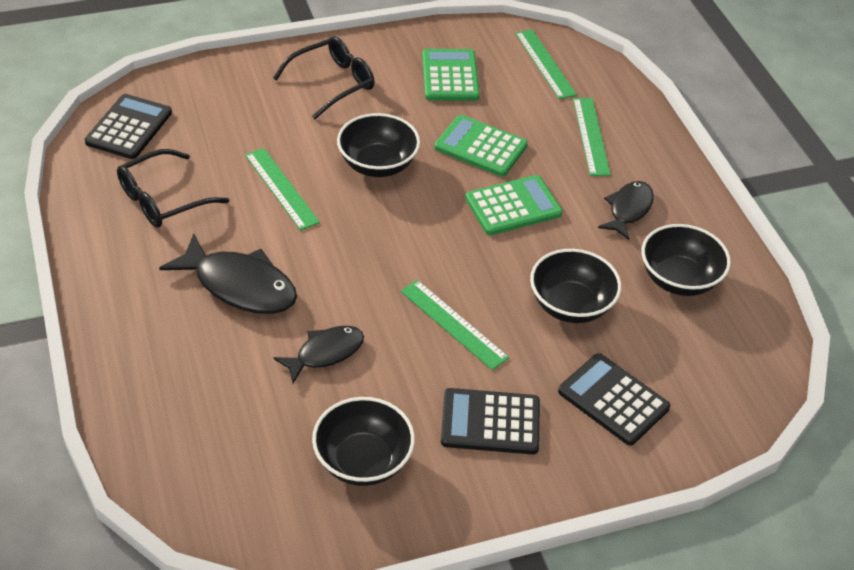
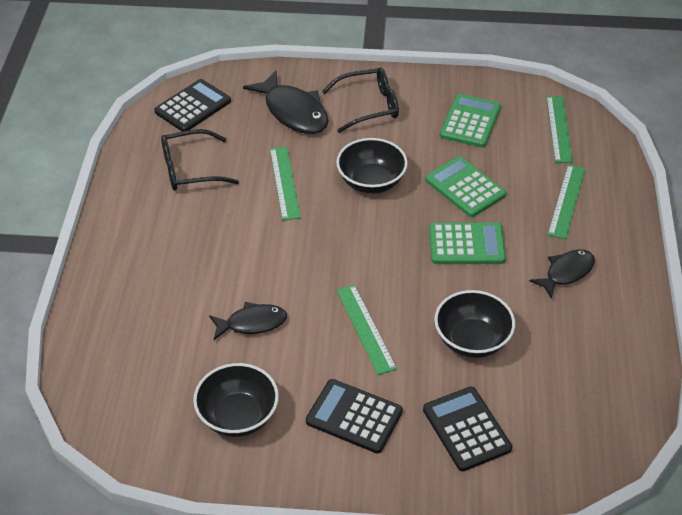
camera: 25 degrees right, 0 degrees up
(240, 286) = (214, 252): black fish -> black fish (293, 112)
(679, 279) = (579, 344): black bowl -> none

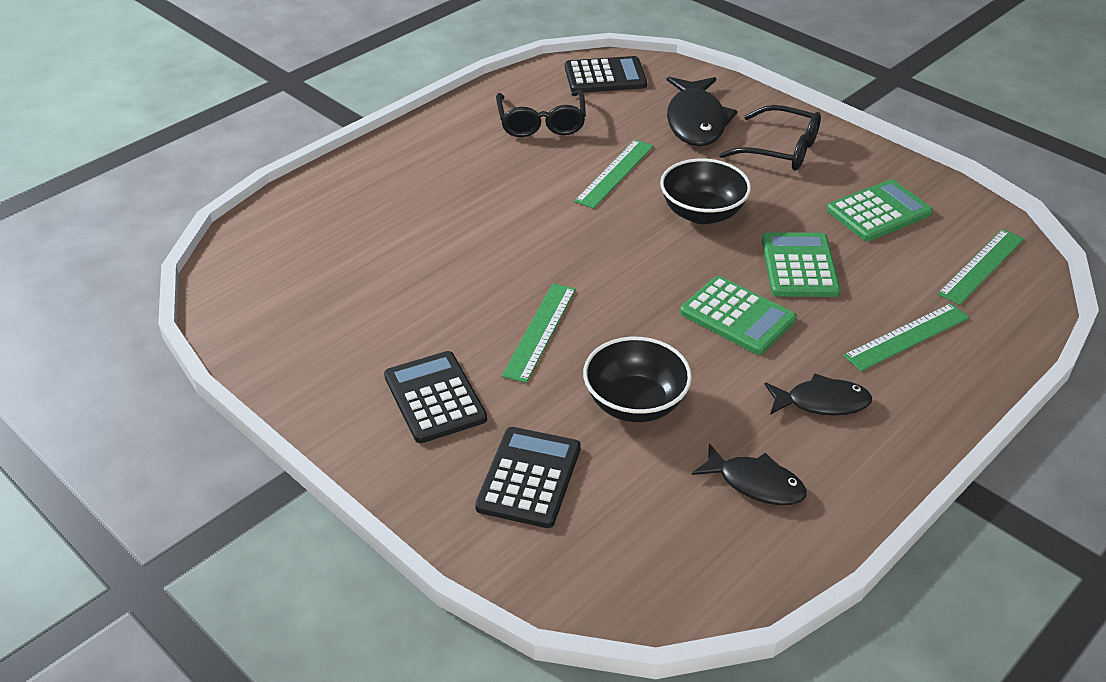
camera: 40 degrees right, 5 degrees down
(190, 169) = (541, 122): black glasses -> black glasses turned 120 degrees counterclockwise
(238, 416) = (335, 334): black bowl -> none
(252, 323) = (442, 268): black fish -> black fish (755, 483)

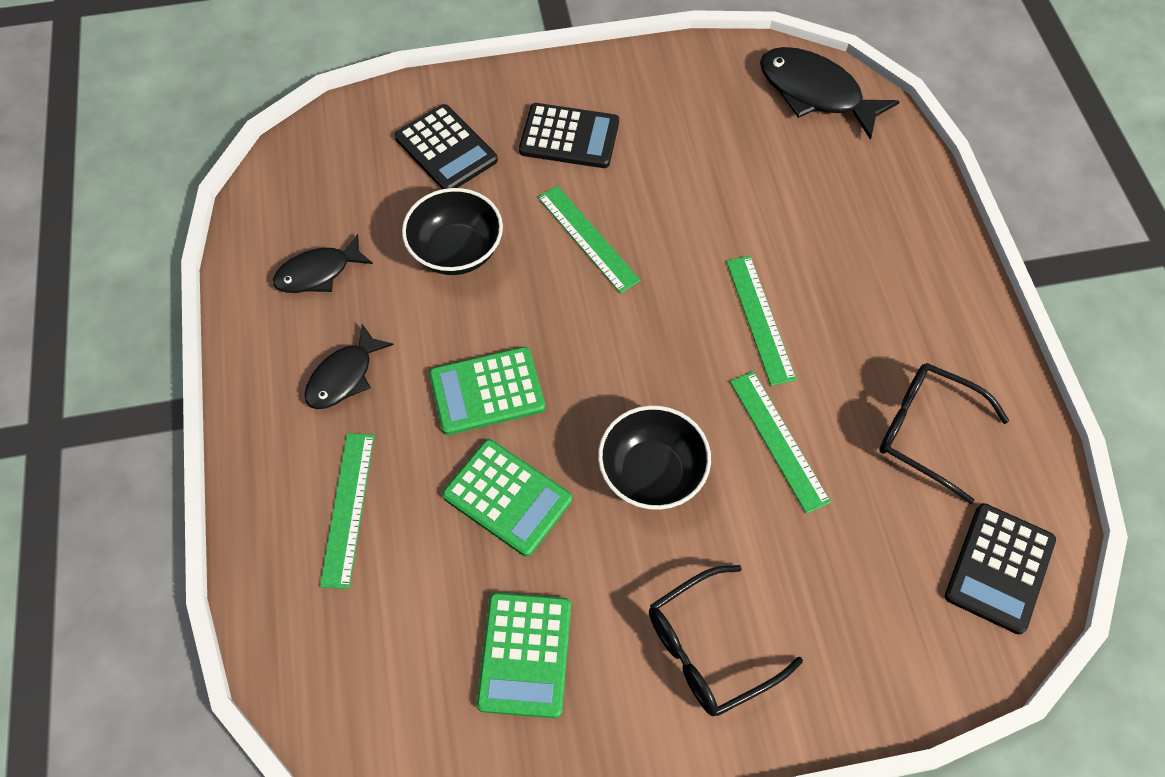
camera: 125 degrees right, 20 degrees up
(696, 121) = (830, 599): black fish -> black fish (815, 93)
(981, 266) = (367, 676): green ruler -> green ruler (760, 319)

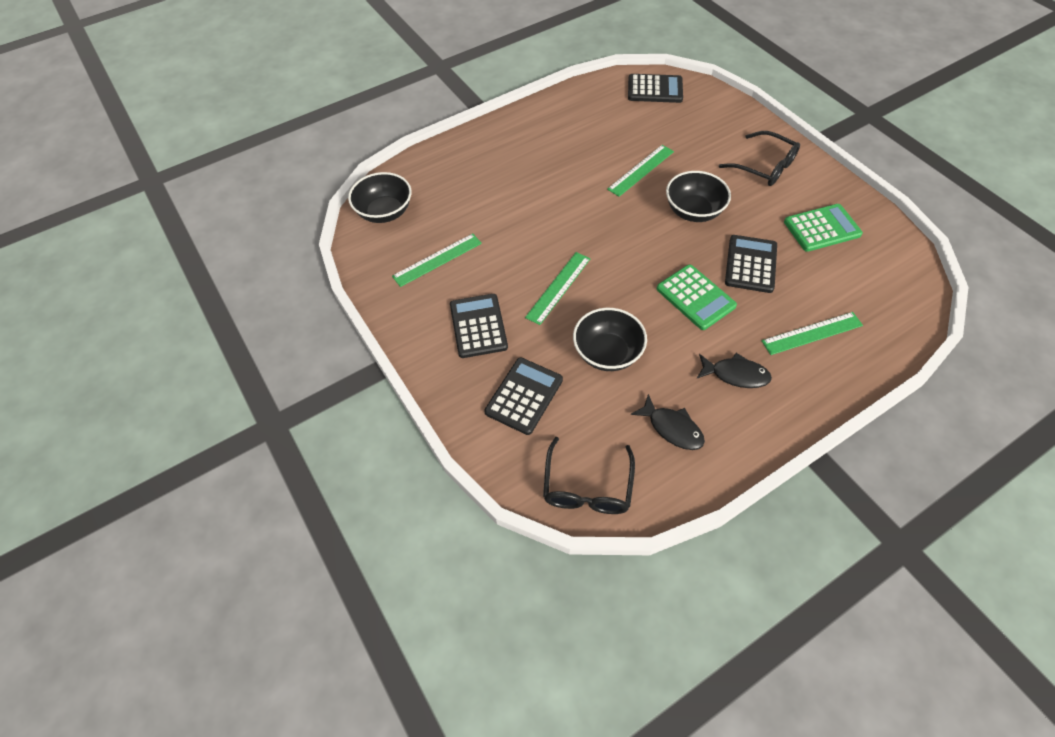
camera: 110 degrees left, 5 degrees down
(507, 497) = (750, 264): green calculator -> black calculator
(760, 319) = (571, 195): green ruler -> green ruler (437, 259)
(815, 93) = (384, 212): black fish -> black bowl
(926, 432) = (600, 122): black glasses -> black glasses (587, 487)

